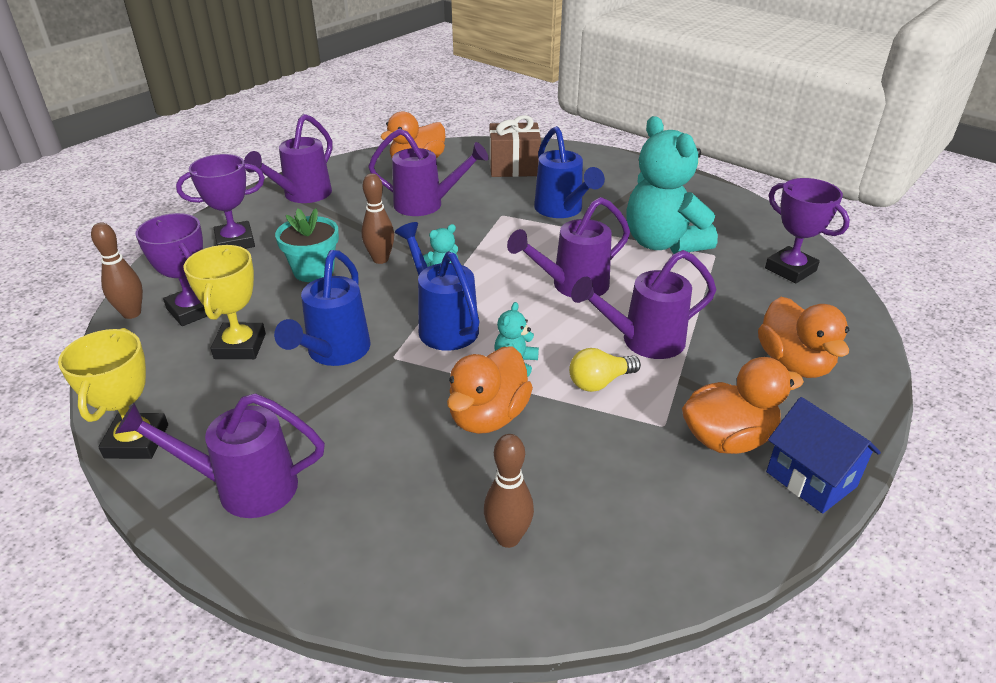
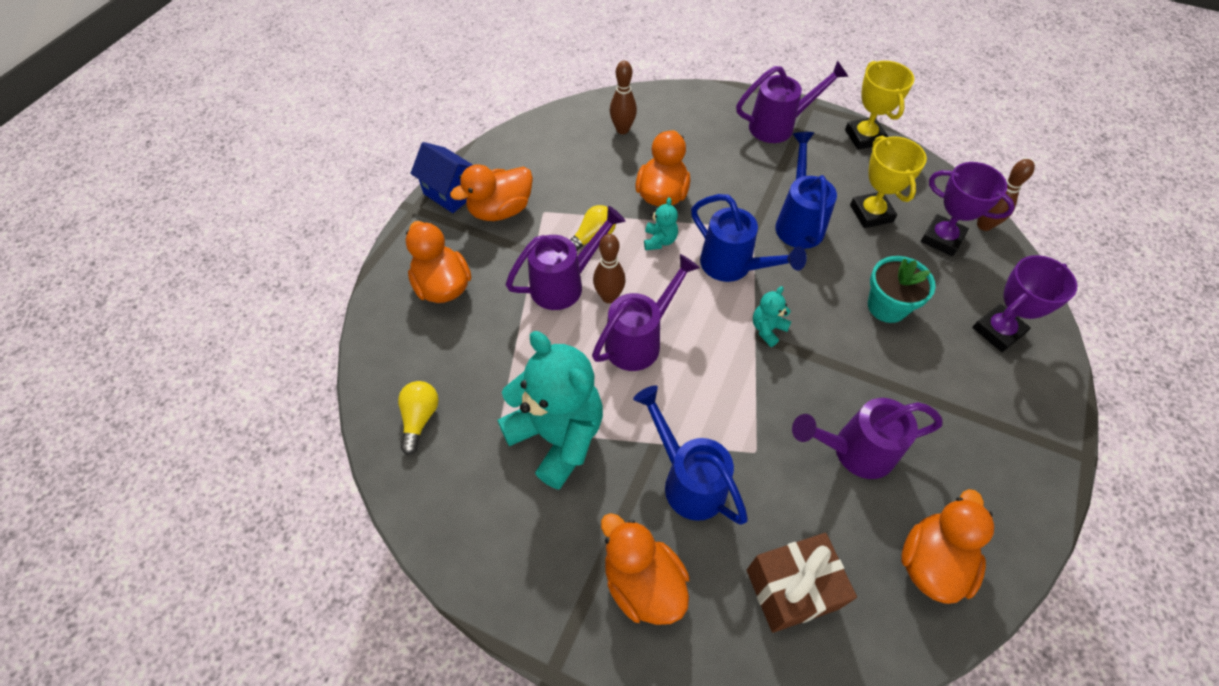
camera: 165 degrees right, 20 degrees up
(301, 196) = (1011, 434): purple watering can -> none
(380, 259) = (838, 337): brown bowling pin -> brown bowling pin (609, 297)
(610, 181) = (642, 582): none -> orange duck
(790, 269) = (420, 418): purple trophy -> yellow light bulb

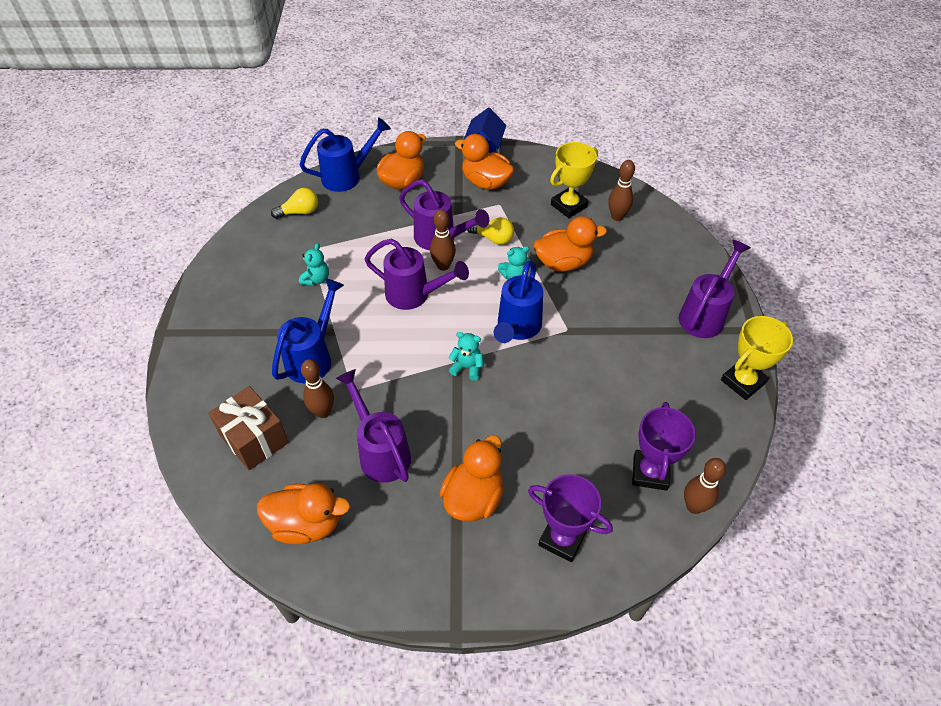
camera: 65 degrees right, 5 degrees down
(557, 436) = (316, 279): turquoise teddy bear -> turquoise teddy bear, size x0.42
(642, 582) = (231, 356): orange duck -> orange duck (473, 497)
(777, 495) = (323, 412): none -> brown bowling pin
(779, 126) = (705, 314): purple watering can -> purple watering can turned 105 degrees counterclockwise
(798, 221) = (595, 358): blue watering can -> blue watering can (348, 176)
(871, 213) = (643, 409): yellow trophy -> yellow trophy (569, 206)
(887, 306) = (539, 444): turquoise flower pot -> none

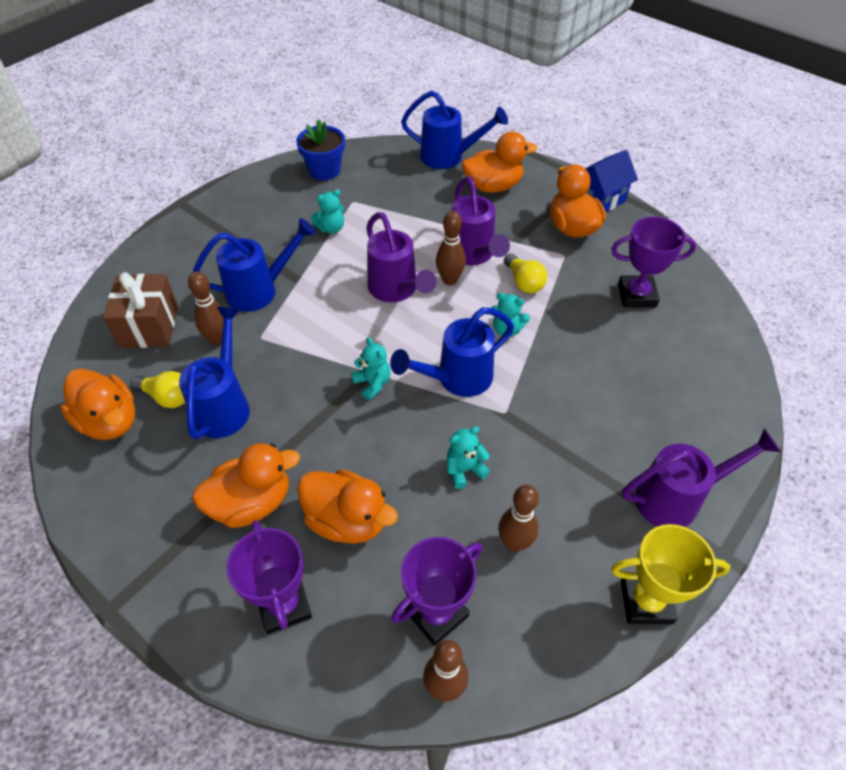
camera: 40 degrees right, 0 degrees up
(260, 238) = (324, 170): none -> blue flower pot
(299, 212) = (377, 166): yellow light bulb -> yellow light bulb (167, 397)
(380, 451) = (225, 404): purple watering can -> blue watering can
(563, 262) = (571, 346): orange duck -> orange duck (347, 520)
(569, 206) = (637, 295): yellow trophy -> purple trophy
(580, 380) = (464, 469): none -> turquoise teddy bear
(617, 217) = (680, 335): brown bowling pin -> brown bowling pin (514, 543)

